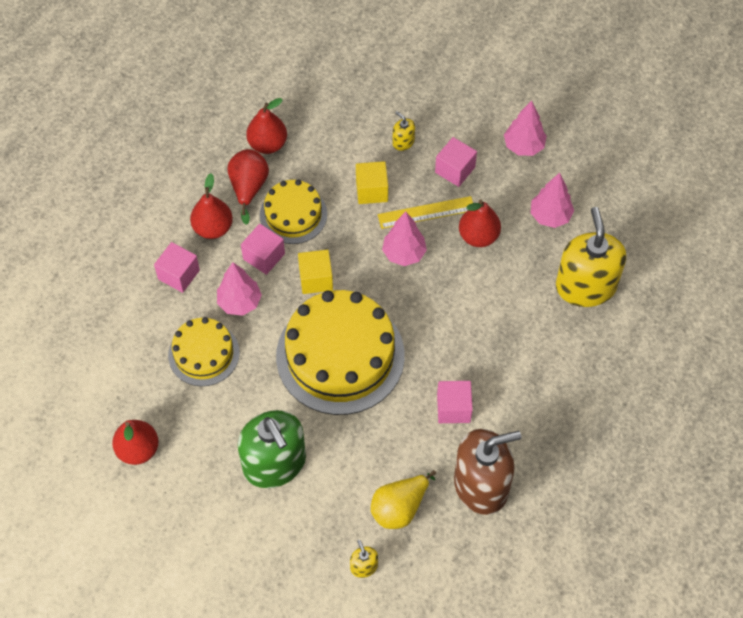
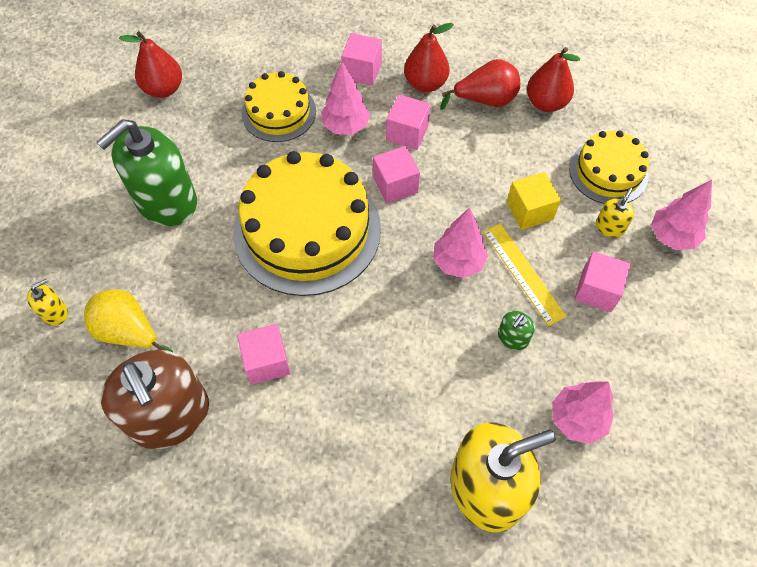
camera: 75 degrees right, 0 degrees up
(293, 214) = (468, 146): yellow cake -> yellow cake (608, 172)
(316, 279) = (395, 185): yellow cube -> pink cube
(478, 236) = (512, 338): red pear -> green soap dispenser
(523, 146) = (669, 363): pink tree -> pink tree (672, 236)

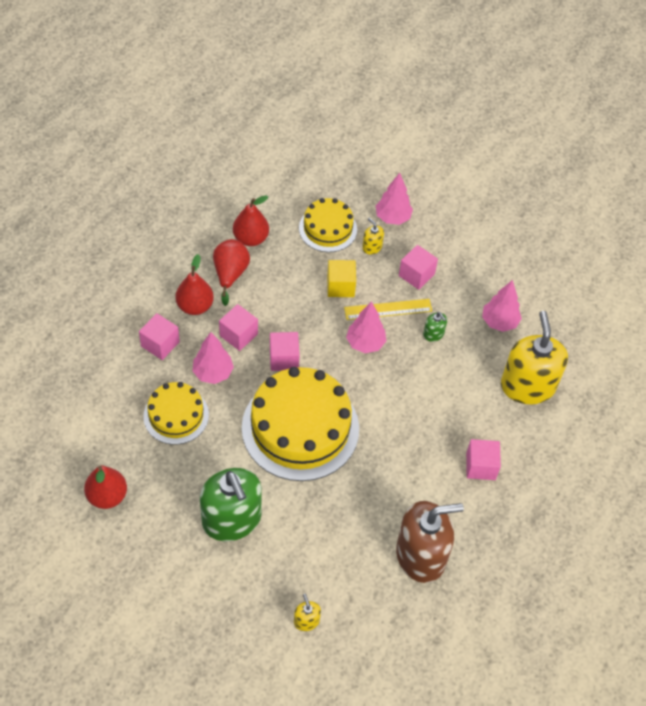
camera: 75 degrees left, 5 degrees down
(129, 332) = (344, 570): yellow pear -> none
(267, 361) = (400, 484): pink cube -> pink cube (480, 466)

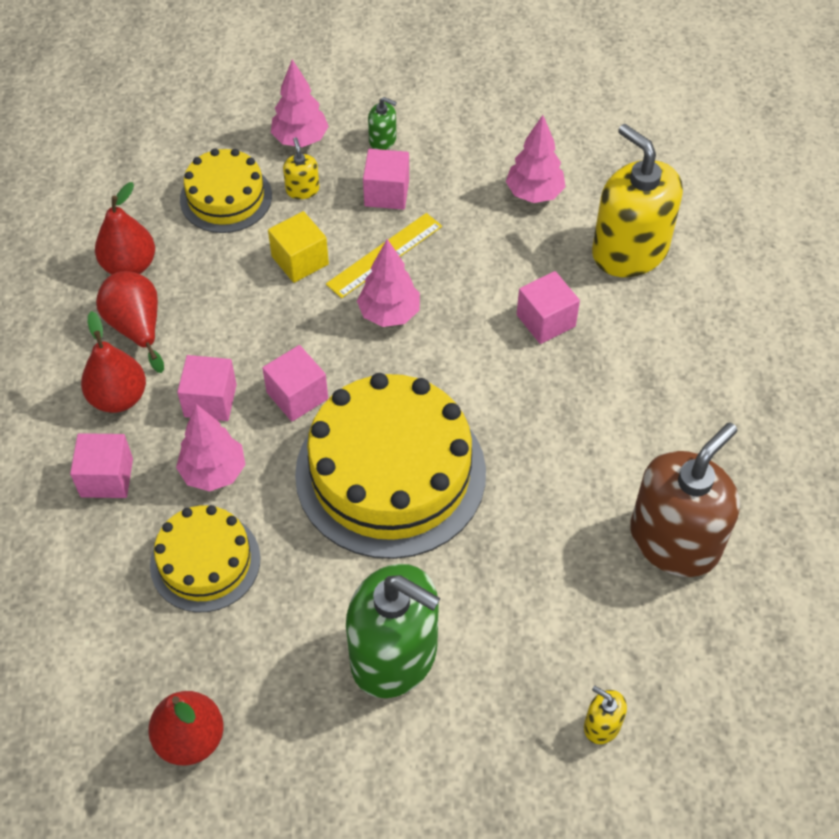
camera: 30 degrees left, 0 degrees up
(372, 247) = (302, 189): yellow soap dispenser -> yellow soap dispenser turned 60 degrees clockwise
(433, 334) = (466, 253): green soap dispenser -> green soap dispenser (382, 140)
(480, 466) = (654, 381): pink cube -> pink cube (545, 320)

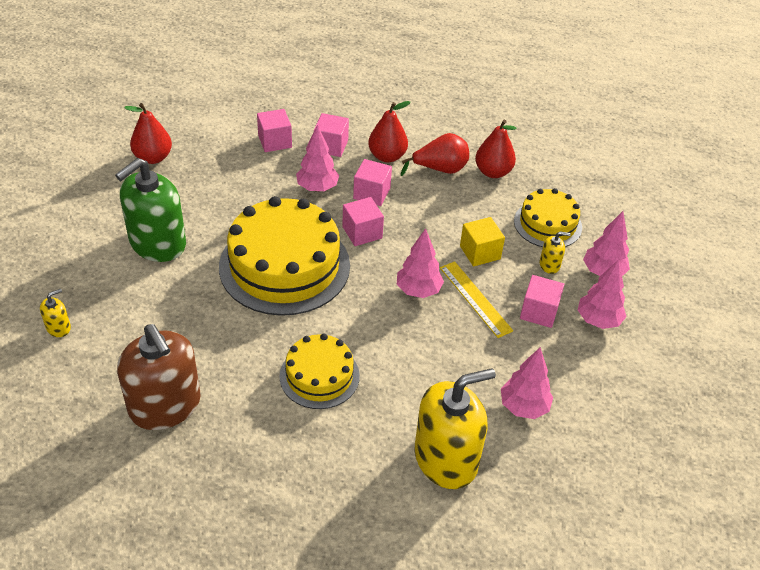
camera: 100 degrees right, 10 degrees down
(205, 561) = (257, 176): yellow cake -> yellow cake (319, 376)
(382, 140) = (598, 320): green soap dispenser -> pink tree
(545, 320) = (387, 380): pink cube -> pink cube (275, 141)

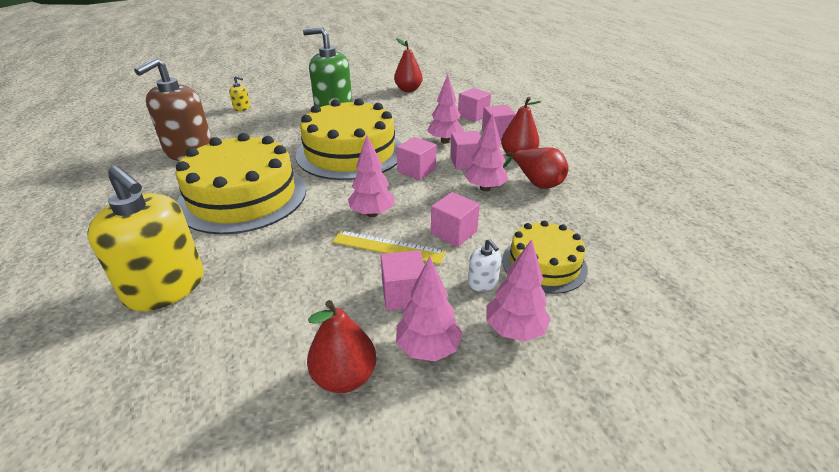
camera: 65 degrees right, 10 degrees down
(319, 376) = (243, 196): yellow cake -> yellow cake, size x1.80
(475, 298) = (388, 247): yellow ruler -> yellow ruler turned 75 degrees clockwise
(480, 252) = (454, 232): yellow cube -> pink cube
(493, 172) = (573, 210): red pear -> red pear (344, 377)
(523, 407) = (254, 322): pink tree -> pink tree (485, 188)
(549, 265) = (483, 283): yellow soap dispenser -> white soap dispenser

